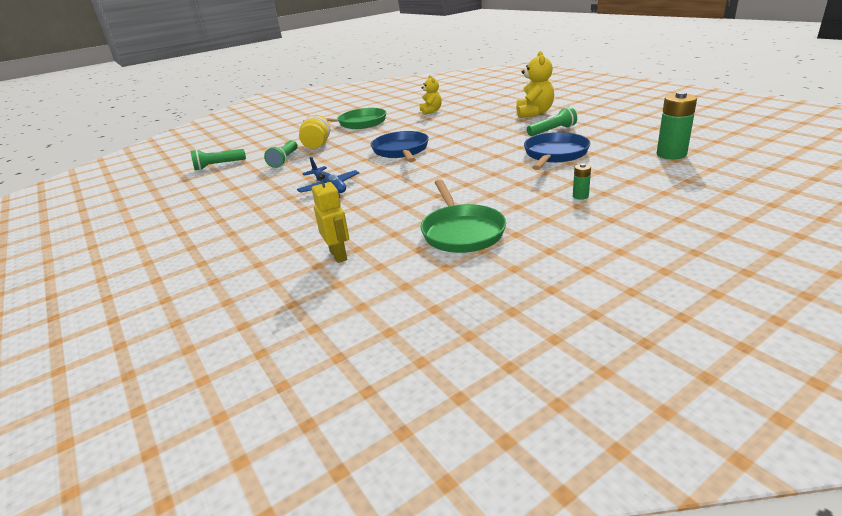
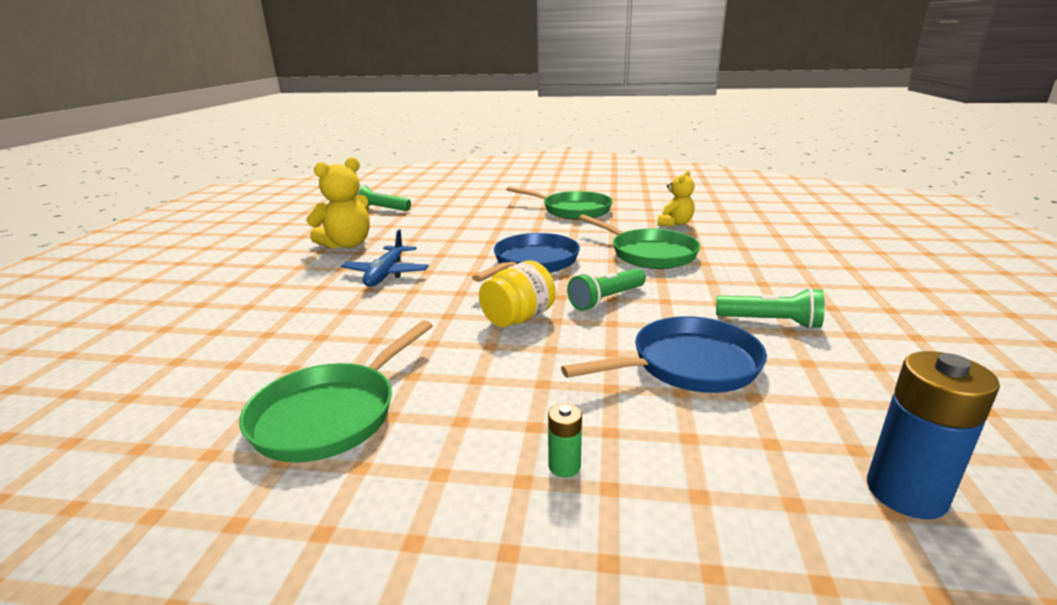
camera: 40 degrees right, 5 degrees down
(284, 160) = (428, 225): green flashlight -> green flashlight (606, 299)
(317, 145) = (485, 220): yellow jar -> yellow jar (518, 318)
(338, 255) = (208, 361): yellow robot -> none
(449, 127) = (649, 254): none -> green pan
(534, 113) = (803, 280): yellow teddy bear -> yellow teddy bear (347, 244)
(671, 154) = (906, 493): green battery -> blue battery

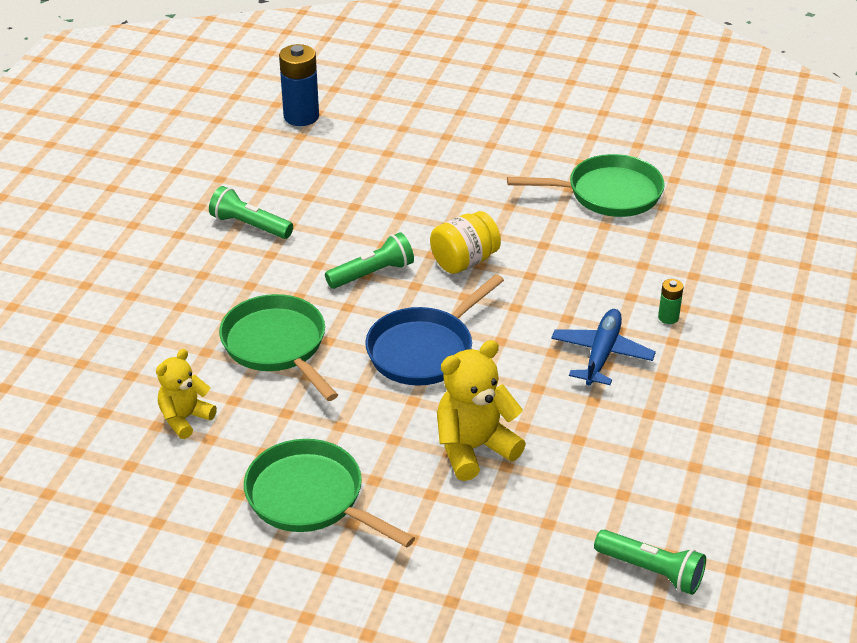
camera: 170 degrees left, 15 degrees up
(331, 414) = (608, 193): green pan -> green pan turned 45 degrees clockwise
(347, 244) = (672, 438): yellow teddy bear -> yellow teddy bear (474, 448)
(564, 466) = (466, 147): green battery -> green battery (668, 317)
(688, 365) = (351, 196): blue pan -> none

